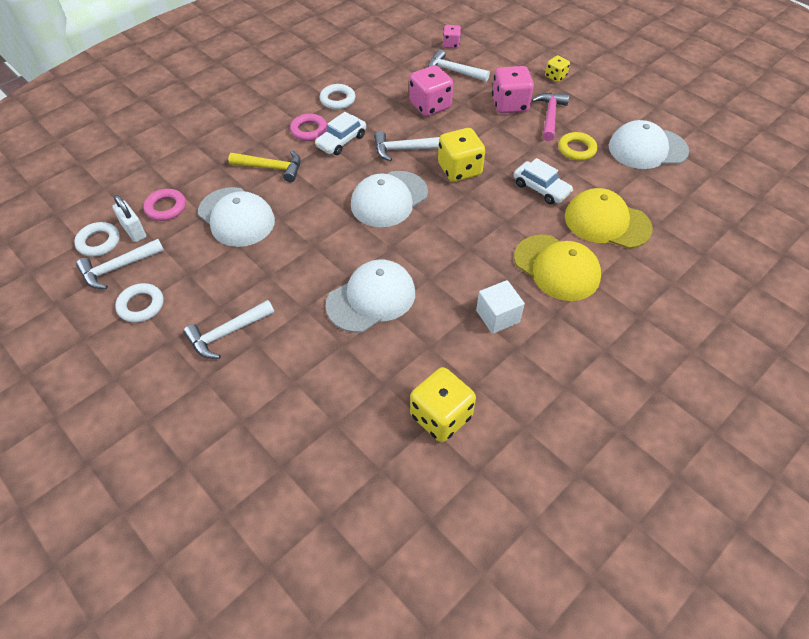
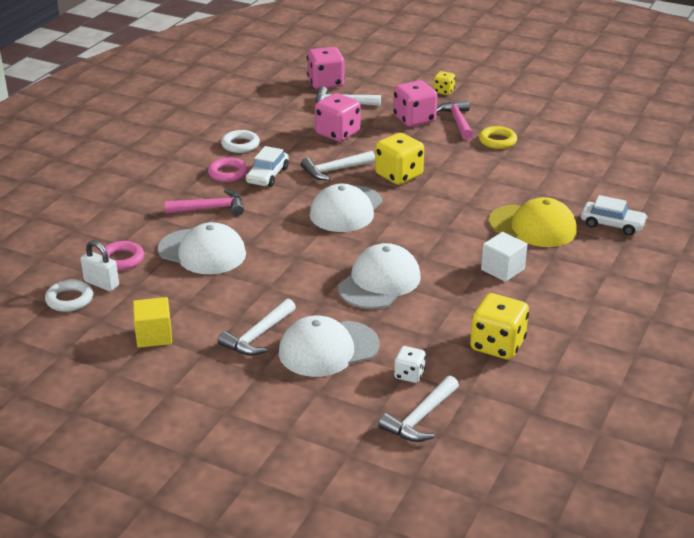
camera: 20 degrees left, 20 degrees down
(118, 268) = (106, 314): white hammer -> white hammer (420, 418)
(141, 305) = (154, 336): white ring -> yellow cube
(272, 168) = (211, 208): yellow hammer -> pink hammer
(335, 428) = (409, 375): none -> white dice
(451, 44) = (326, 83): pink dice -> pink dice, size x1.84
(541, 188) = (483, 175): white car -> white car (612, 224)
(607, 222) = (556, 187): yellow cap -> none
(647, 149) = (560, 129): white cap -> white cap (328, 349)

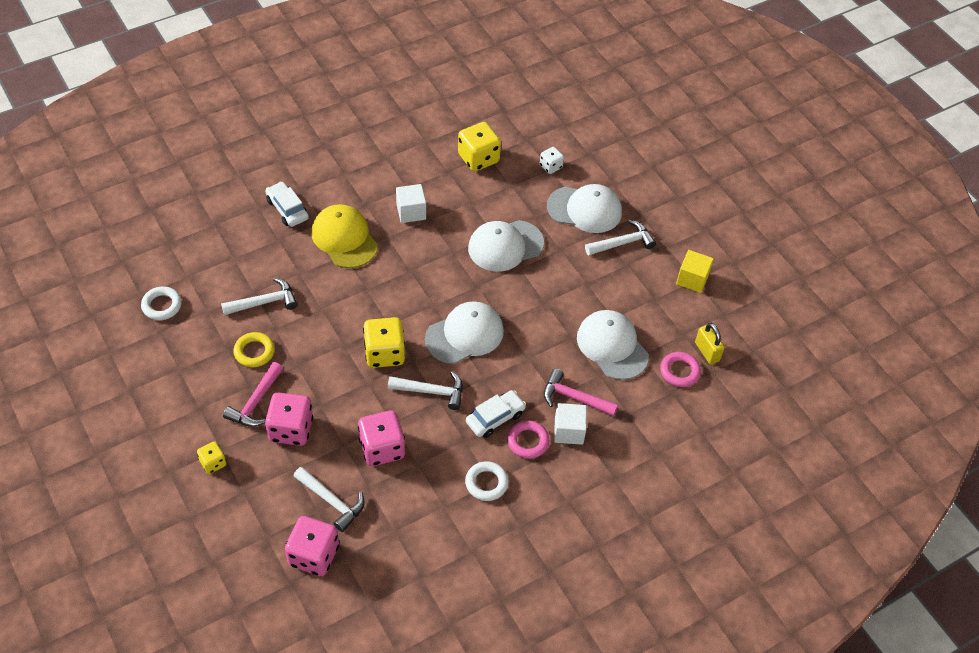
camera: 150 degrees left, 20 degrees up
(69, 299) = (737, 347): white ring -> white ring (162, 305)
(101, 283) = (707, 352): white padlock -> yellow padlock
(198, 190) = (568, 431): none -> white cube
(420, 418) = (569, 137): white hammer -> white hammer (264, 302)

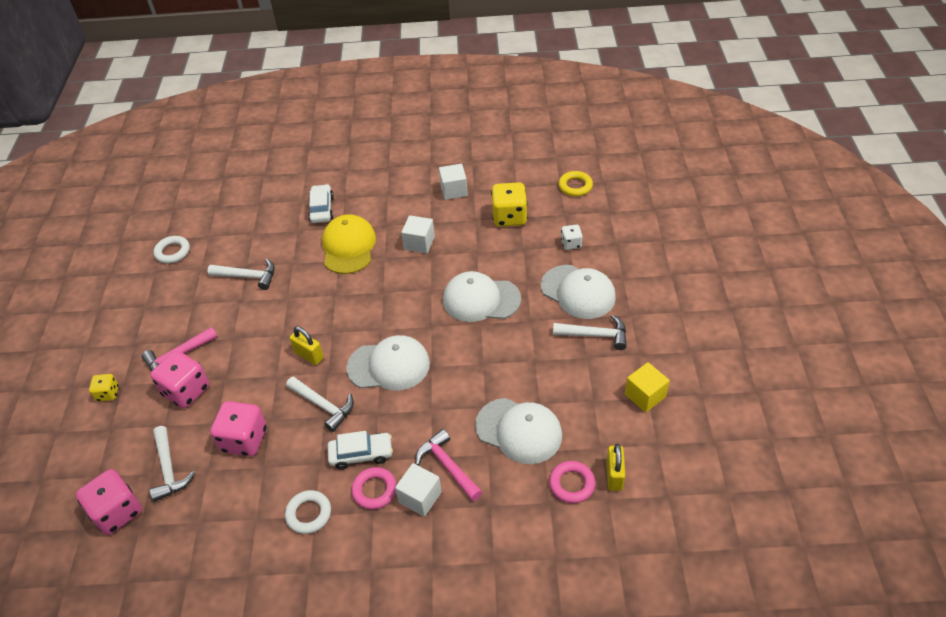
camera: 35 degrees right, 5 degrees down
(254, 352) = (209, 314): yellow ring -> yellow ring (575, 186)
(384, 353) = (309, 355): yellow dice -> yellow padlock
(407, 148) = (454, 190): none -> white cube
(612, 346) = (519, 430): white cap -> white cap turned 120 degrees clockwise

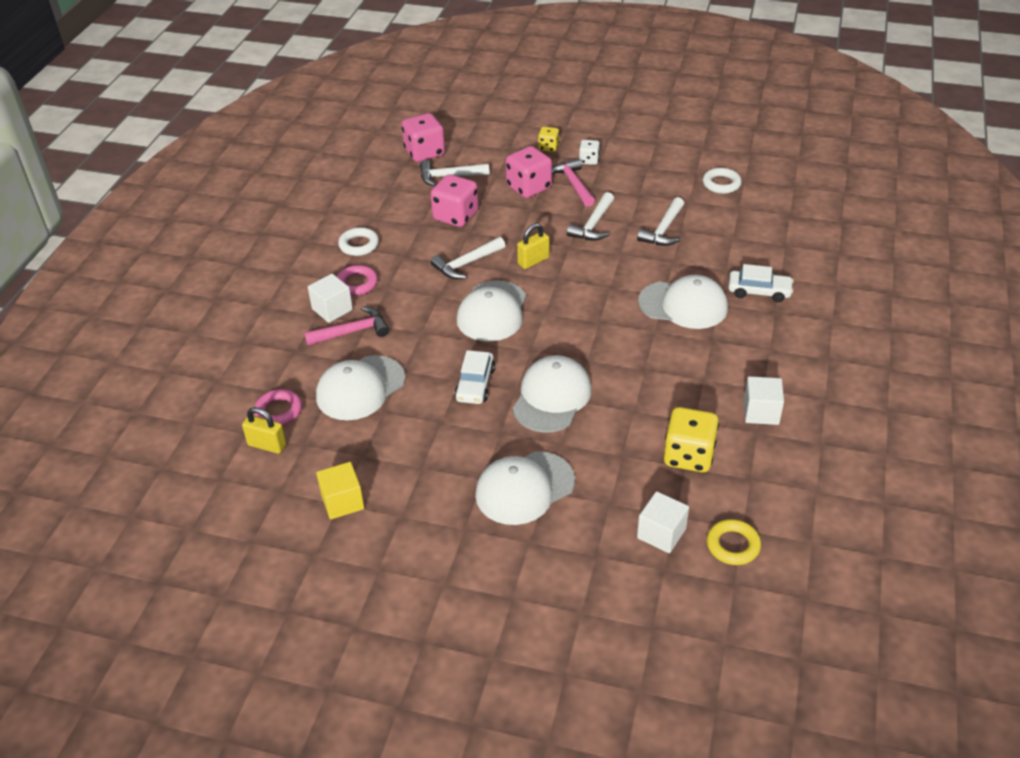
camera: 105 degrees right, 5 degrees down
(348, 247) = (683, 305): yellow cap -> white cap
(361, 454) = (399, 280): white car -> white car (475, 384)
(419, 243) = (668, 363): white cube -> white cube (661, 533)
(571, 244) = (613, 506): white dice -> white dice (589, 160)
(595, 335) = (449, 484): white hammer -> white hammer (593, 225)

